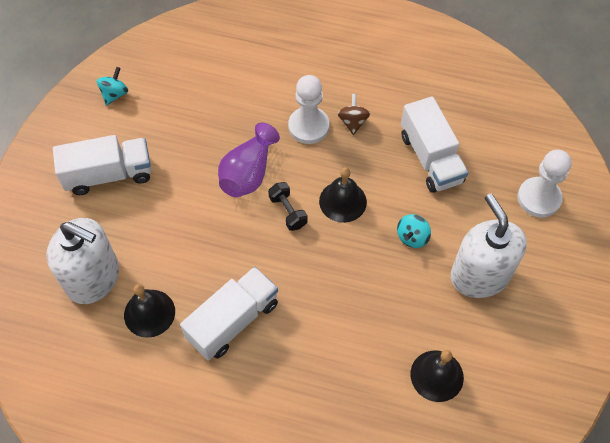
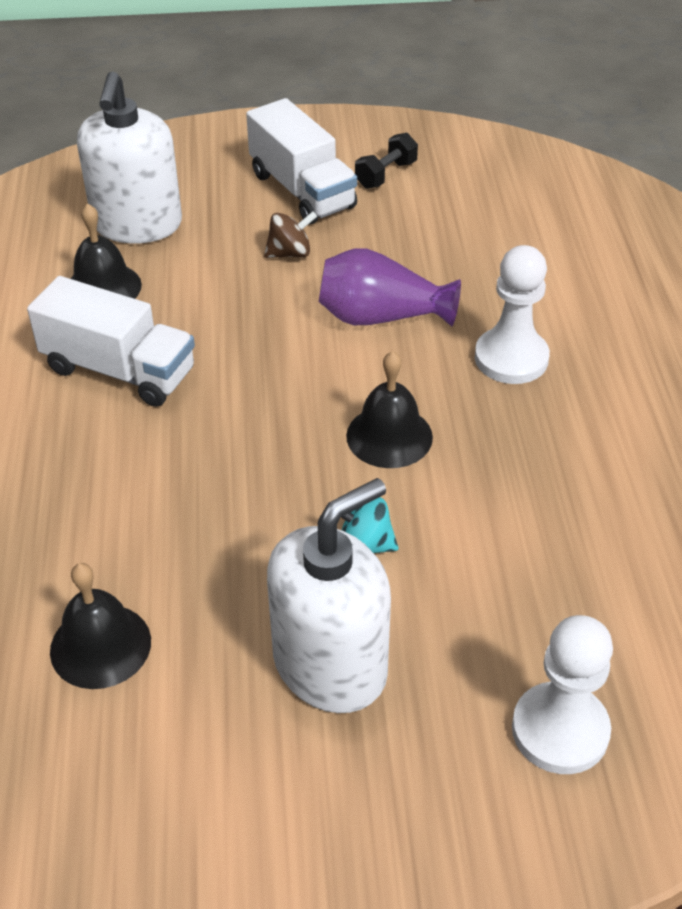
camera: 70 degrees right, 15 degrees down
(115, 94) = (436, 157): turquoise spinning top -> none
(288, 211) = (335, 377): black dumbbell -> black dumbbell (386, 175)
(353, 122) = (556, 408): brown spinning top -> brown spinning top (290, 253)
(430, 158) = (548, 532): white truck -> none

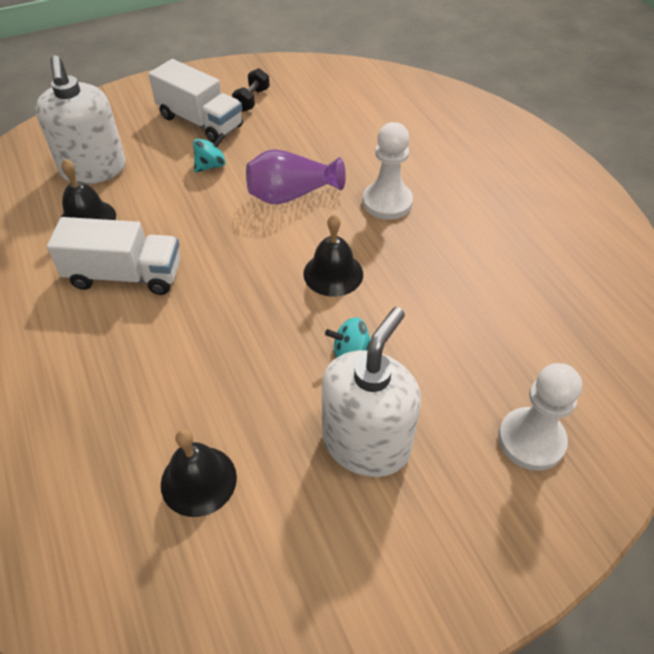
camera: 20 degrees left, 5 degrees up
(290, 253) = (211, 165): brown spinning top -> turquoise spinning top

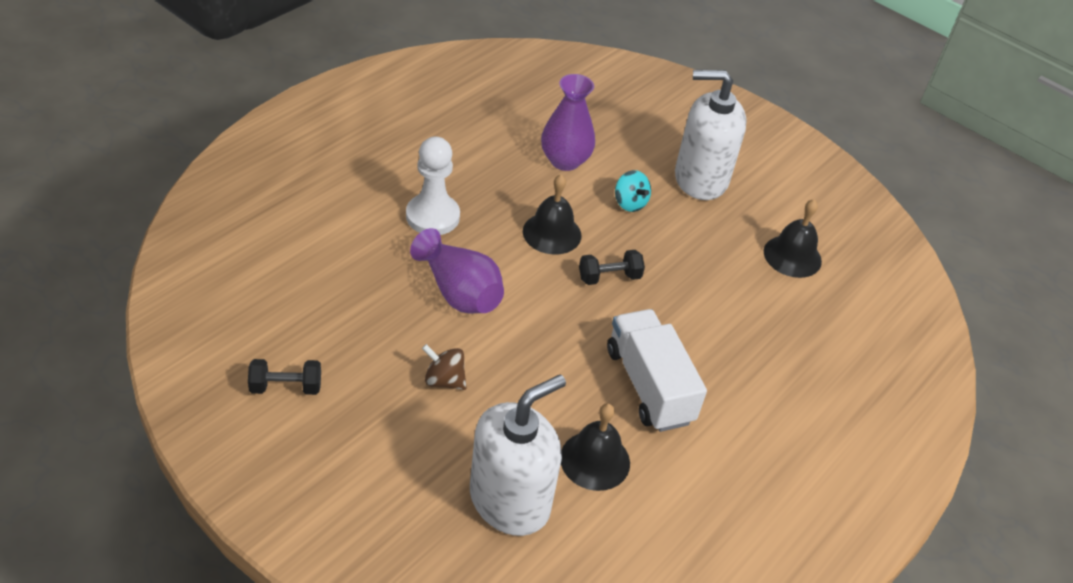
camera: 120 degrees left, 5 degrees down
(200, 122) = (359, 426): white truck -> none
(211, 165) = (444, 380): turquoise spinning top -> brown spinning top
(257, 295) = (609, 277): none -> black dumbbell
(437, 320) = (565, 161): none -> purple vase
(531, 440) = (640, 104): white pawn -> none

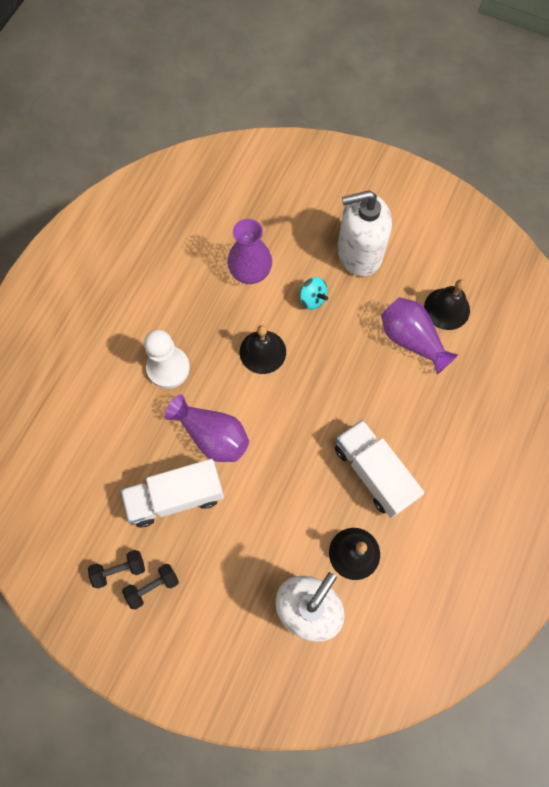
camera: 10 degrees left, 25 degrees up
(389, 337) = (176, 497): none -> white truck
(444, 380) = (228, 522): brown spinning top -> none
(609, 277) = (317, 380): black dumbbell -> black dumbbell (152, 587)
(739, 272) = (411, 339): none -> purple vase

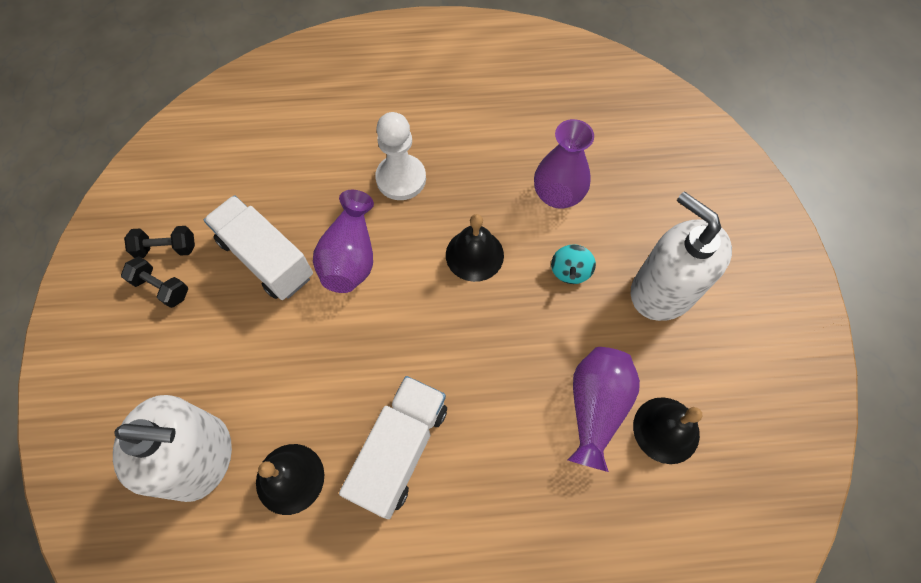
camera: 60 degrees right, 5 degrees down
(119, 570) = (167, 248): black dumbbell -> black dumbbell turned 45 degrees counterclockwise

